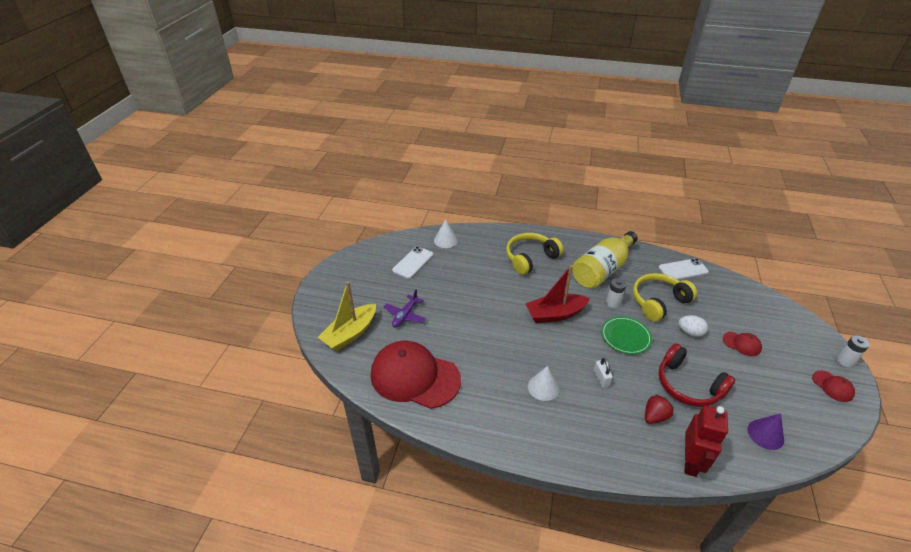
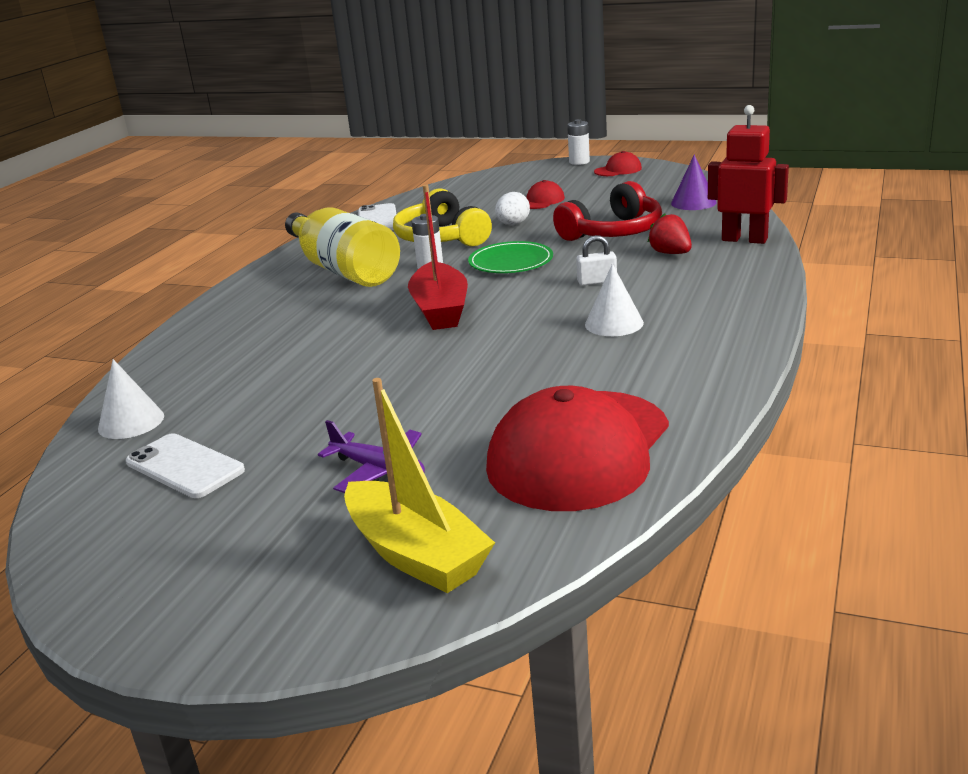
camera: 80 degrees left, 15 degrees down
(530, 258) = (270, 327): yellow headphones -> none

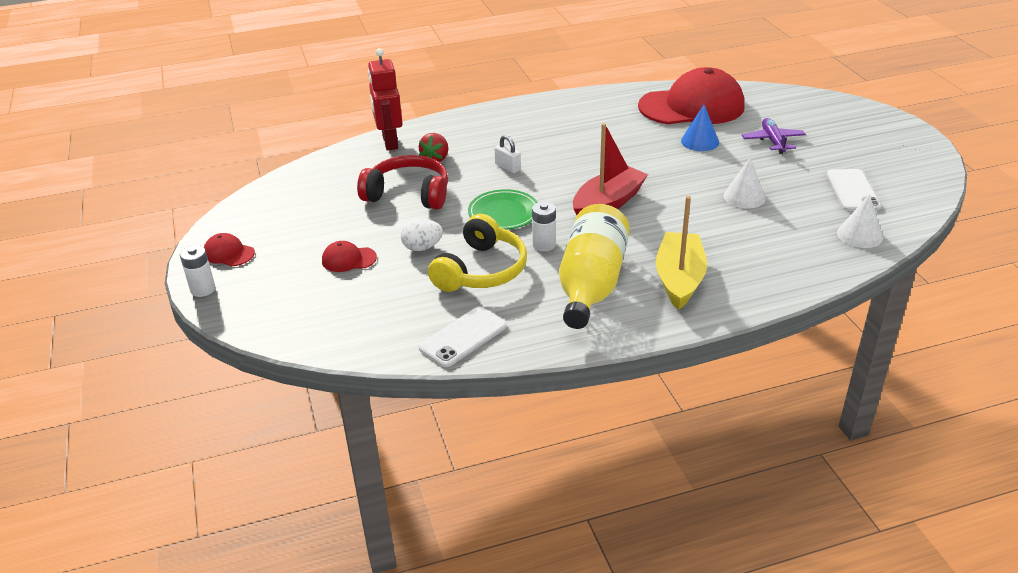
camera: 130 degrees left, 10 degrees up
(416, 554) = (800, 110): yellow boat -> yellow boat (679, 279)
(471, 411) = (700, 141): none -> blue cone
(614, 323) = (562, 141): white cone -> white cone (744, 197)
(693, 203) = (316, 184): purple cone -> none

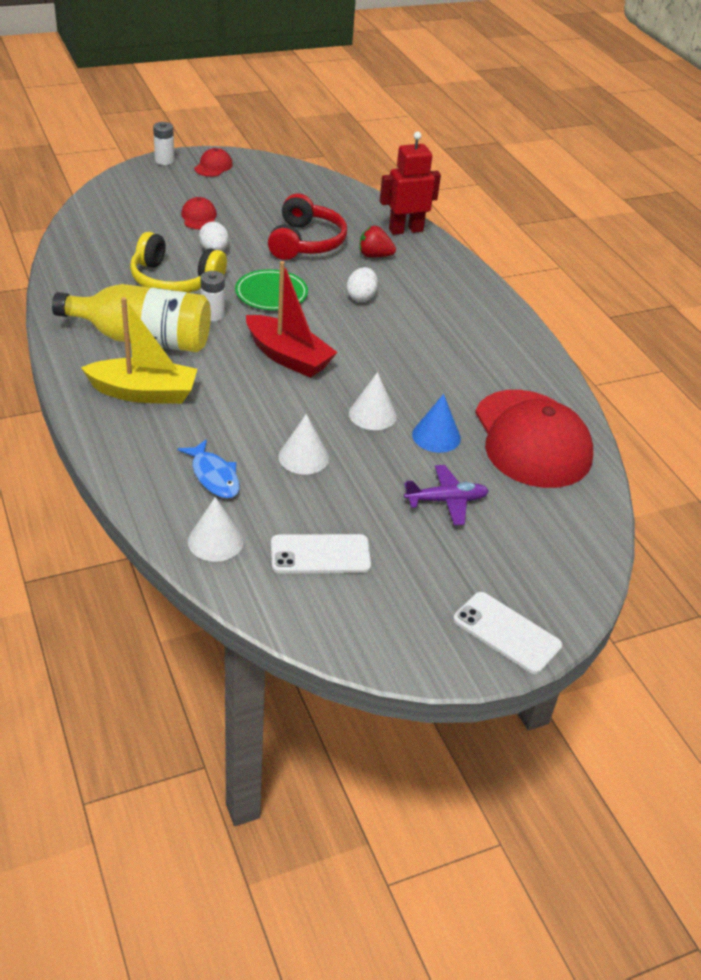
camera: 80 degrees right, 5 degrees up
(463, 337) = (79, 271): white phone -> white phone (506, 633)
(508, 167) = (361, 297): white padlock -> white egg
(680, 166) = (372, 414): none -> white cone
(783, 238) = (214, 476): none -> blue fish

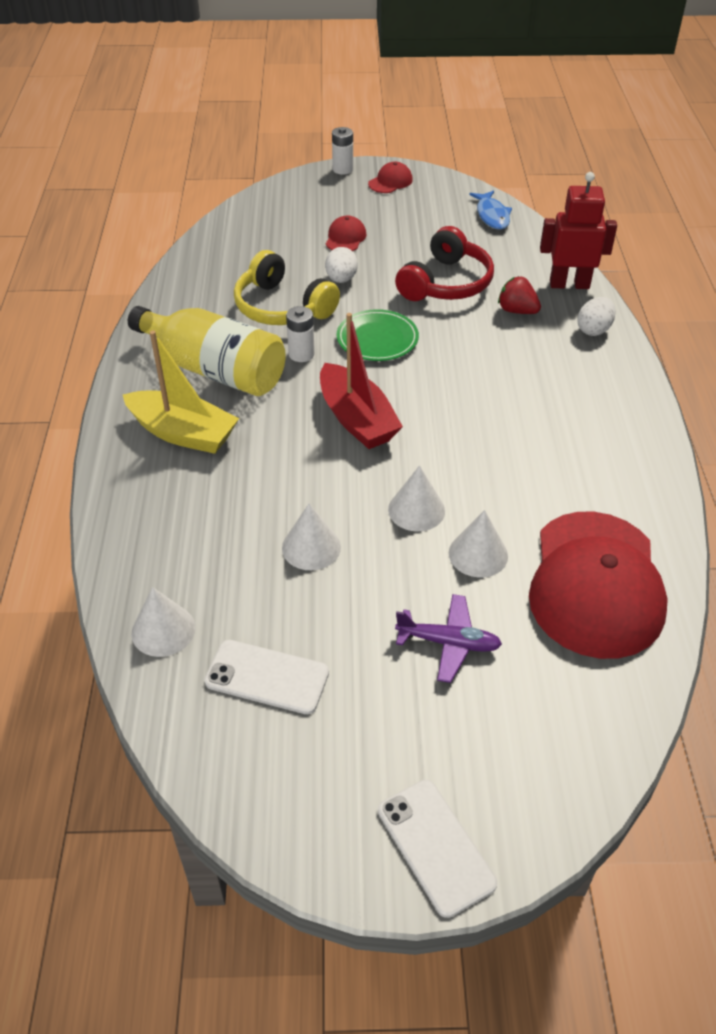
camera: 25 degrees right, 5 degrees up
(214, 476) = (203, 549): blue fish -> blue fish (492, 215)
(361, 297) = (476, 360): white egg -> white egg (593, 330)
(436, 436) = (478, 554): blue cone -> white cone

